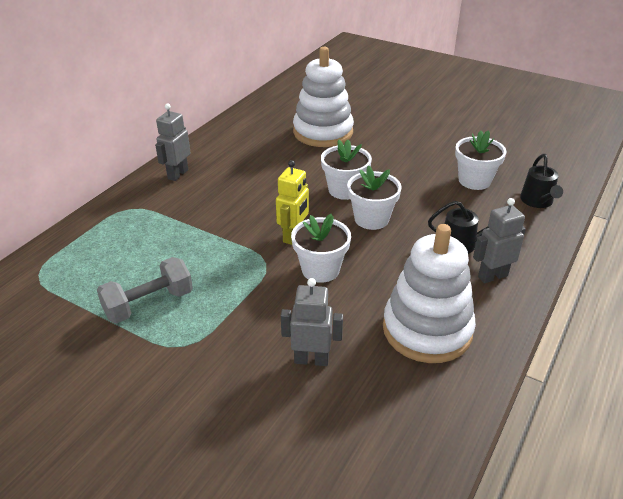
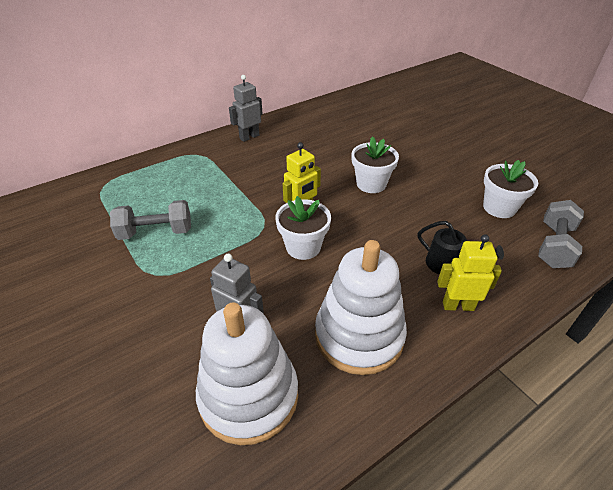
camera: 25 degrees right, 5 degrees up
(323, 132) = (386, 130): white stacking toy -> white stacking toy (249, 396)
(371, 219) = (377, 216): white flower pot -> none
(492, 276) = (458, 306): grey robot -> yellow robot
(537, 201) = (554, 246): black watering can -> grey dumbbell

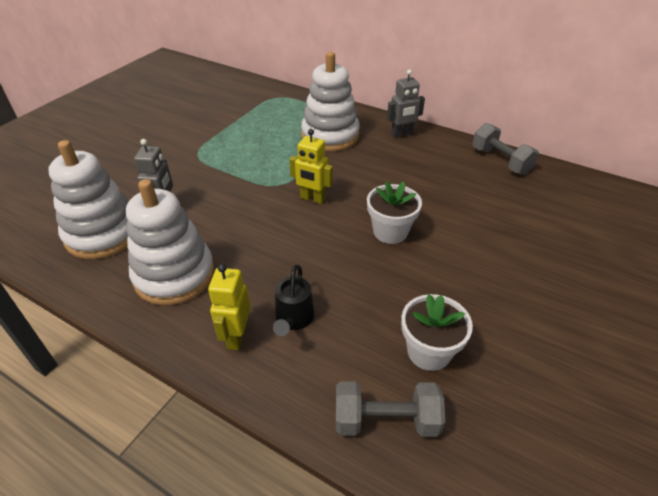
camera: 65 degrees right, 0 degrees up
(156, 232) = (240, 138): grey dumbbell -> grey dumbbell (500, 161)
(213, 173) = (330, 136): none -> white stacking toy
(249, 137) = (402, 134): grey robot -> grey robot turned 135 degrees clockwise
(303, 247) = (265, 214): white flower pot -> none
(458, 306) = (236, 336): yellow robot -> yellow robot turned 150 degrees counterclockwise

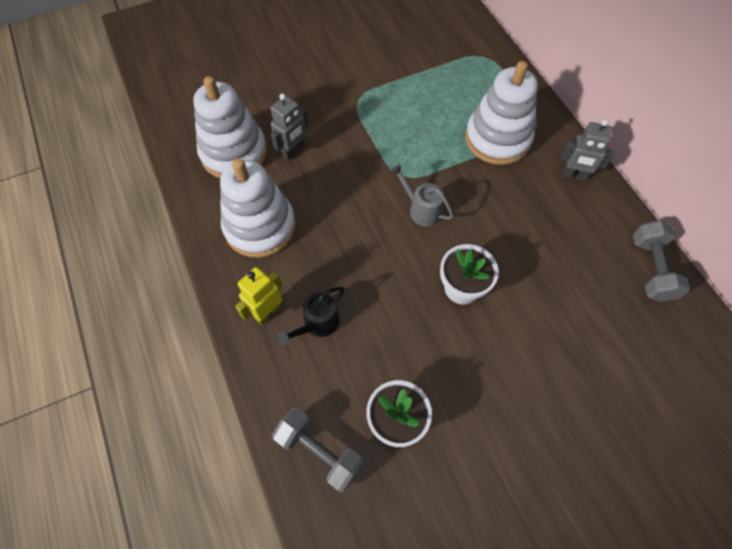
camera: 35 degrees right, 20 degrees up
(312, 199) = (421, 209): yellow robot -> grey watering can

